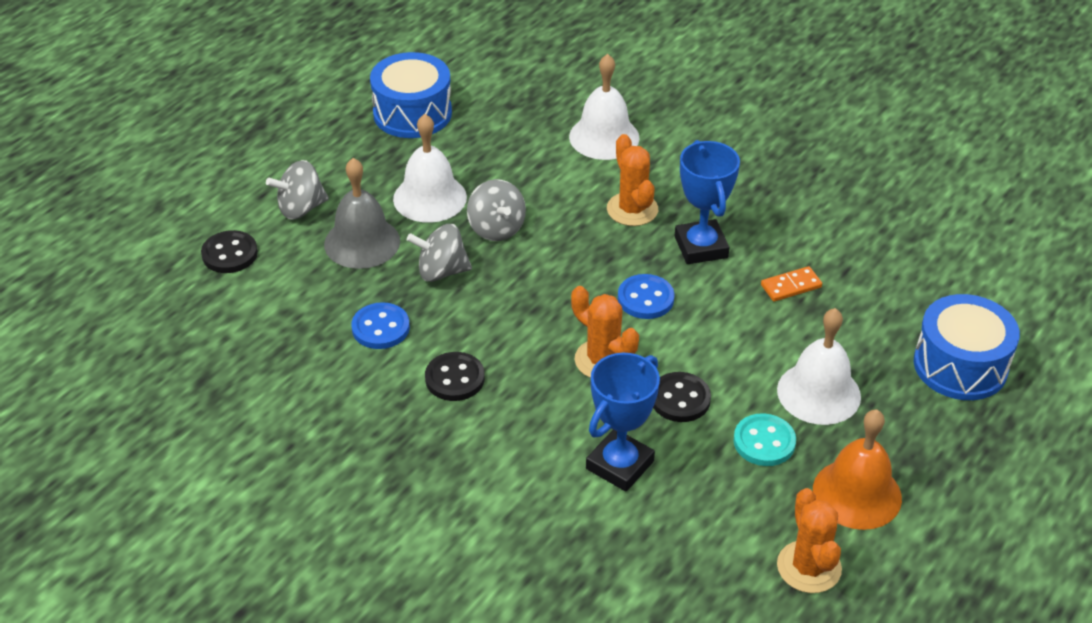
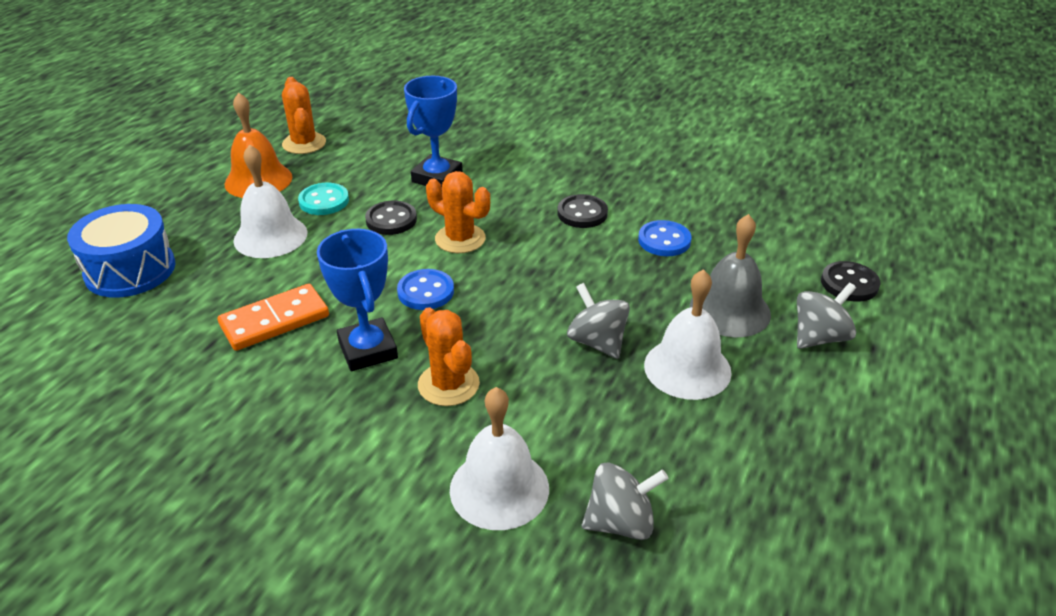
camera: 170 degrees right, 5 degrees down
(412, 113) = (779, 491): blue drum -> none
(441, 271) = (634, 292): grey spinning top -> grey spinning top (620, 522)
(791, 286) = (275, 321): orange domino -> orange domino, size x1.70

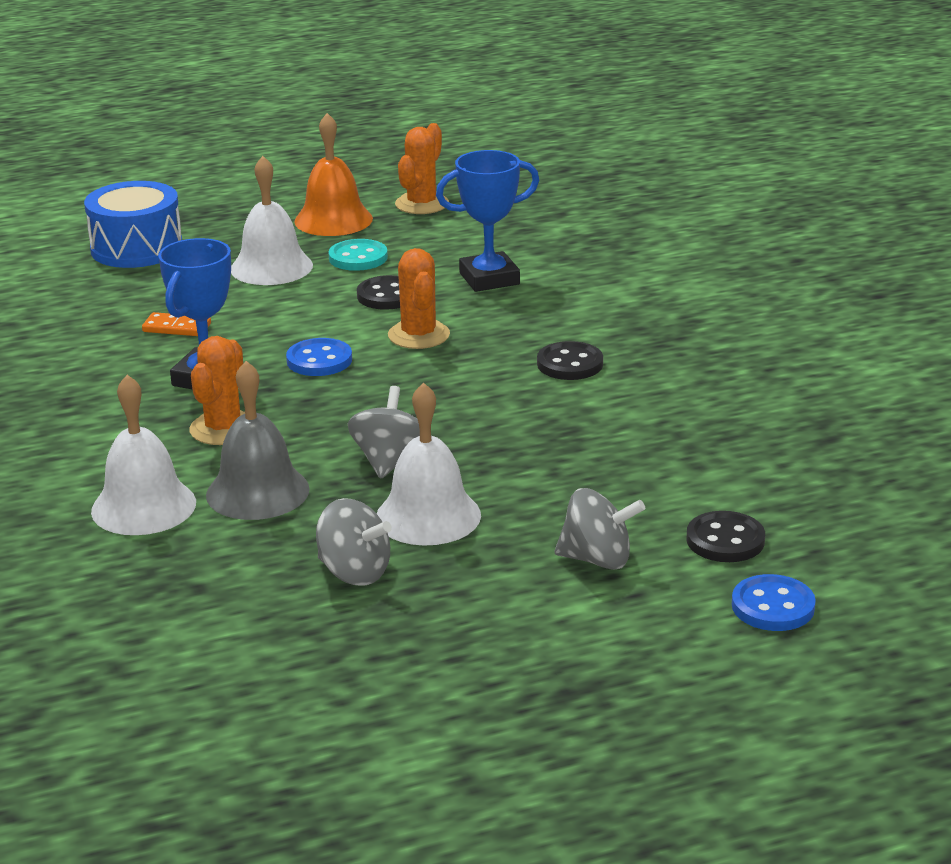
camera: 45 degrees right, 10 degrees down
(275, 321) = (177, 328): orange domino -> orange domino, size x0.59
(620, 522) = (186, 571): grey spinning top -> grey spinning top (354, 572)
(664, 240) = (606, 420): blue button -> blue button (773, 606)
(729, 310) = (554, 499): grey bell -> grey bell (257, 492)

